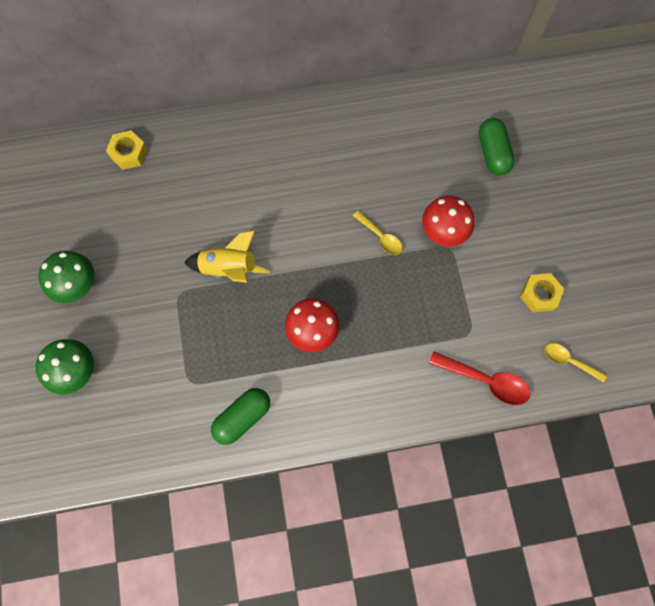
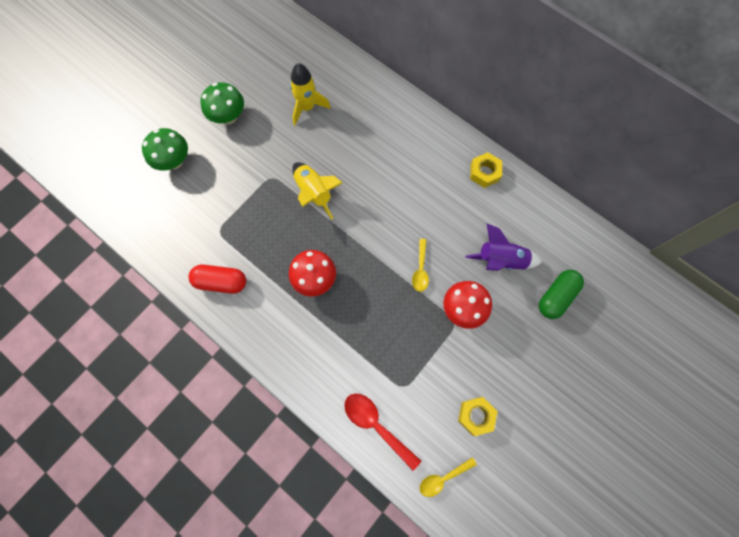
camera: 50 degrees right, 0 degrees up
(128, 153) = (339, 73): yellow nut -> yellow nut (484, 172)
(137, 208) = (307, 107): none -> yellow rocket
(242, 417) = (221, 282): green capsule -> red capsule
(427, 168) = (501, 260): none -> purple rocket
(485, 380) = (376, 425): red spoon -> red spoon turned 150 degrees clockwise
(569, 361) = (443, 478): yellow spoon -> yellow spoon turned 105 degrees counterclockwise

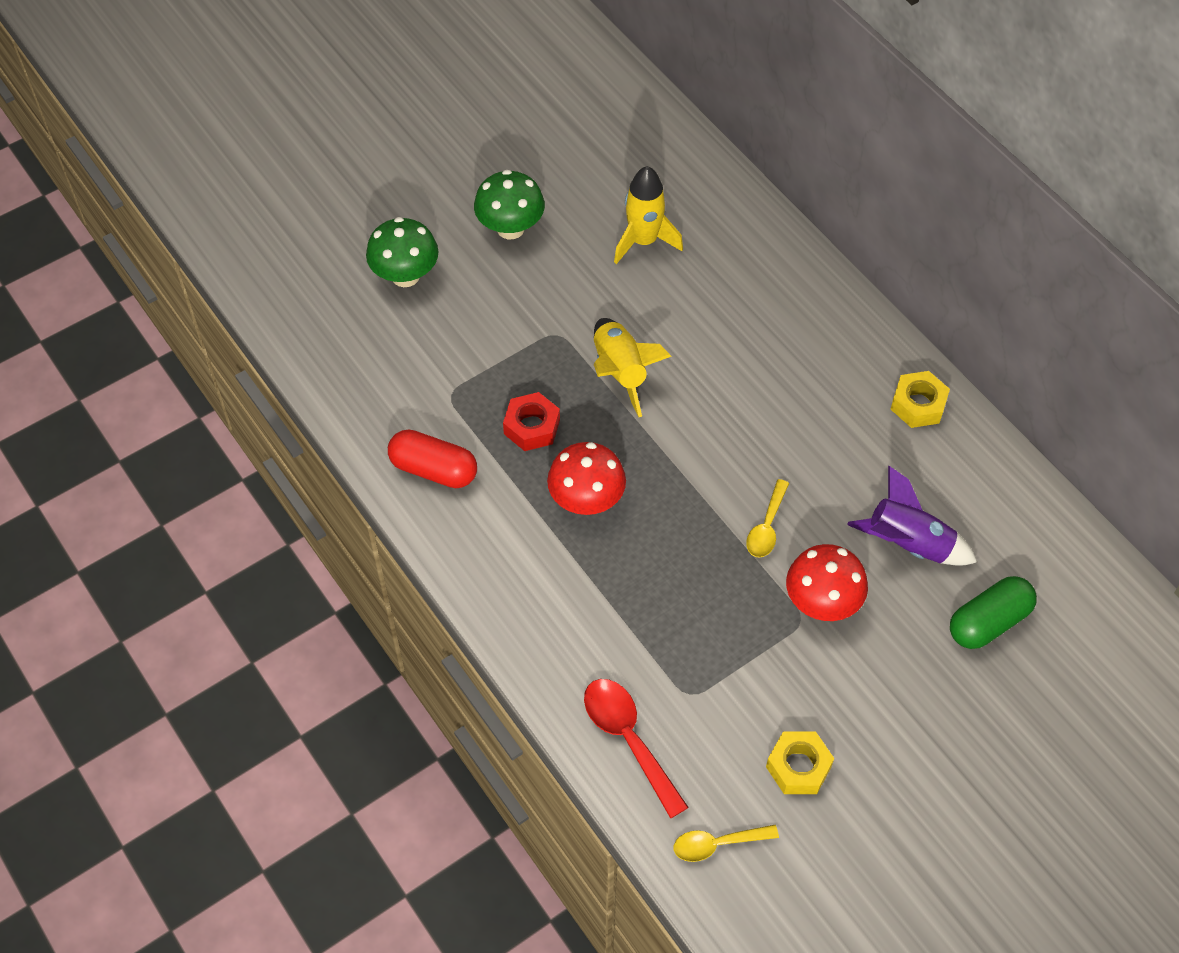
camera: 15 degrees right, 15 degrees down
(271, 240) = (532, 427): none -> red nut

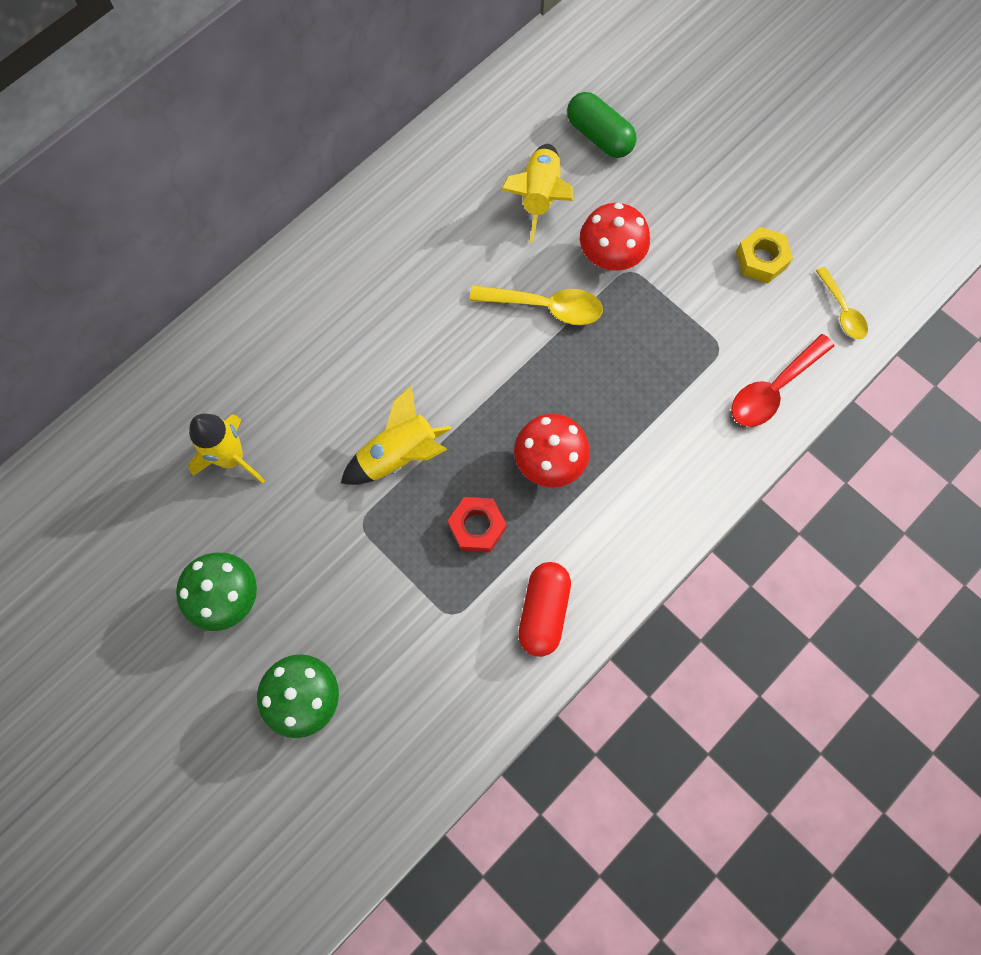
camera: 100 degrees left, 15 degrees up
(766, 527) = (545, 307): yellow spoon -> yellow spoon, size x1.55
(908, 544) = (539, 197): purple rocket -> yellow rocket
(918, 405) = (395, 199): yellow nut -> none

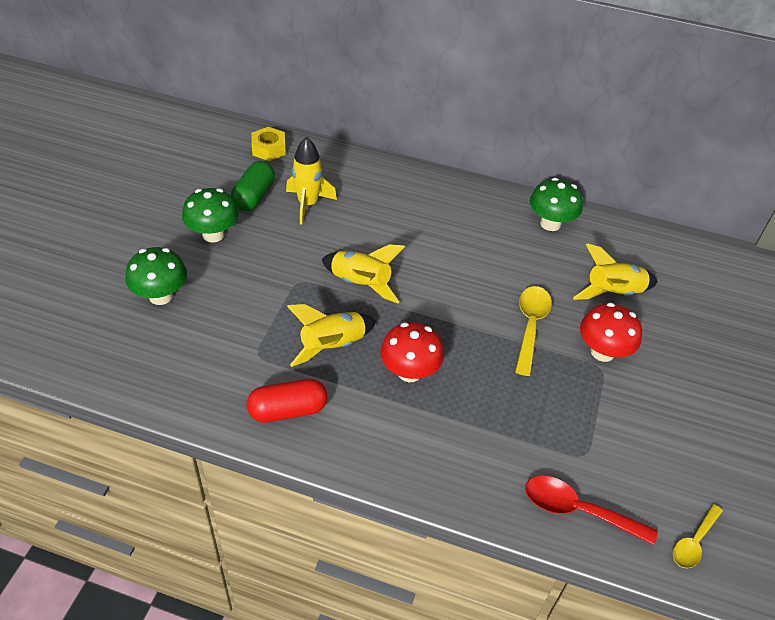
camera: 60 degrees right, 25 degrees down
(407, 198) = (550, 223): none -> green mushroom
(477, 527) = (332, 346): red nut -> yellow rocket
(545, 307) = (530, 326): yellow spoon -> yellow spoon turned 150 degrees counterclockwise
(599, 136) = (693, 311): green capsule -> green capsule (254, 196)
(761, 259) = (687, 458): yellow nut -> yellow nut (269, 149)

